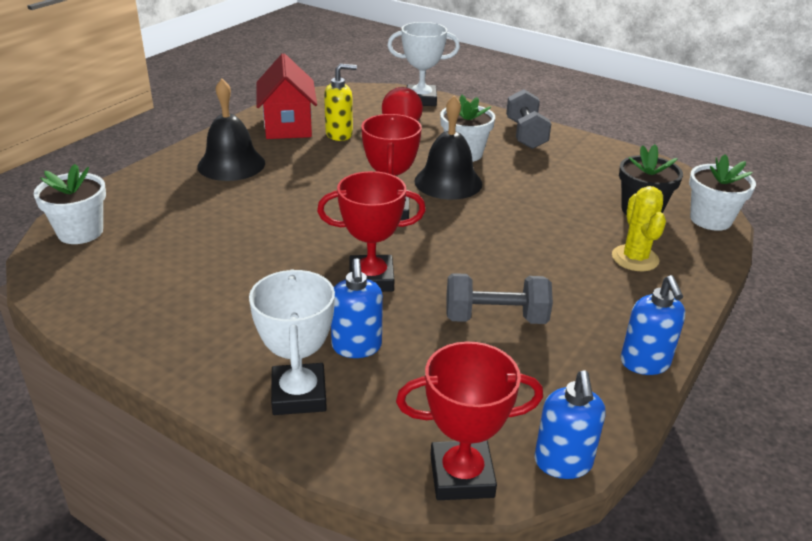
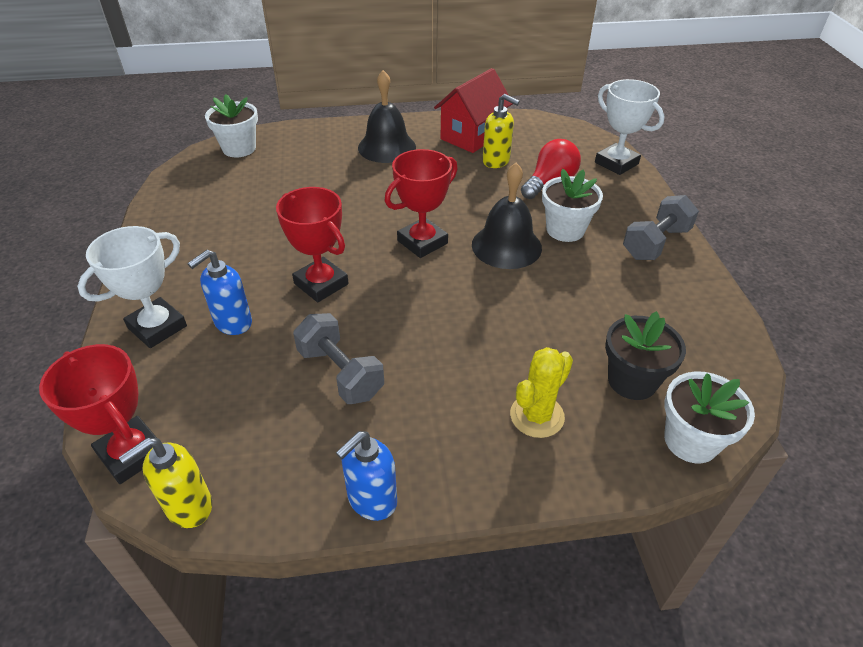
camera: 50 degrees right, 10 degrees up
(563, 463) = (188, 507): blue soap dispenser -> yellow soap dispenser

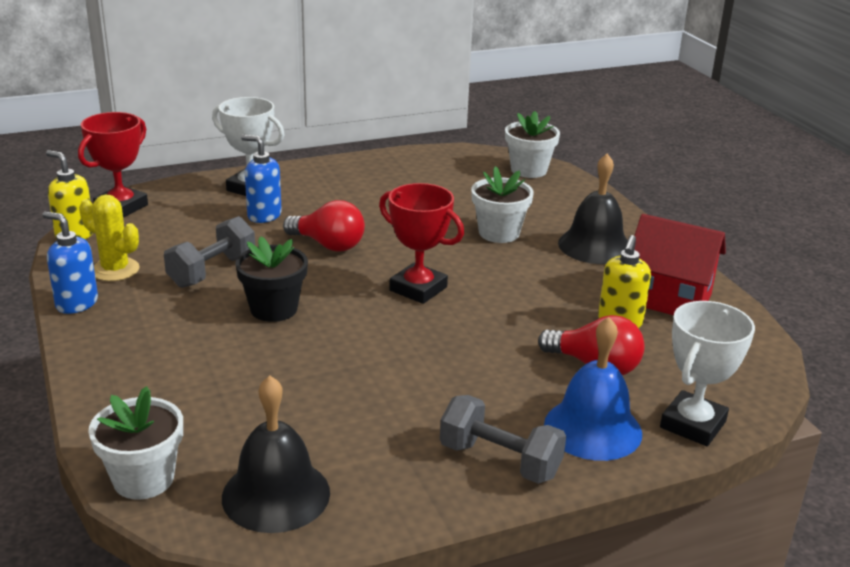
camera: 75 degrees right, 15 degrees down
(321, 284) = (328, 245): red trophy -> red light bulb
(506, 246) = (436, 342): black bell -> black bell (276, 494)
(537, 416) = (171, 377): yellow cactus -> yellow cactus (115, 270)
(565, 230) = (491, 383): white flower pot -> white flower pot (499, 233)
(620, 199) = (592, 428): none -> blue bell
(632, 381) = (228, 438): black flower pot -> black flower pot (274, 309)

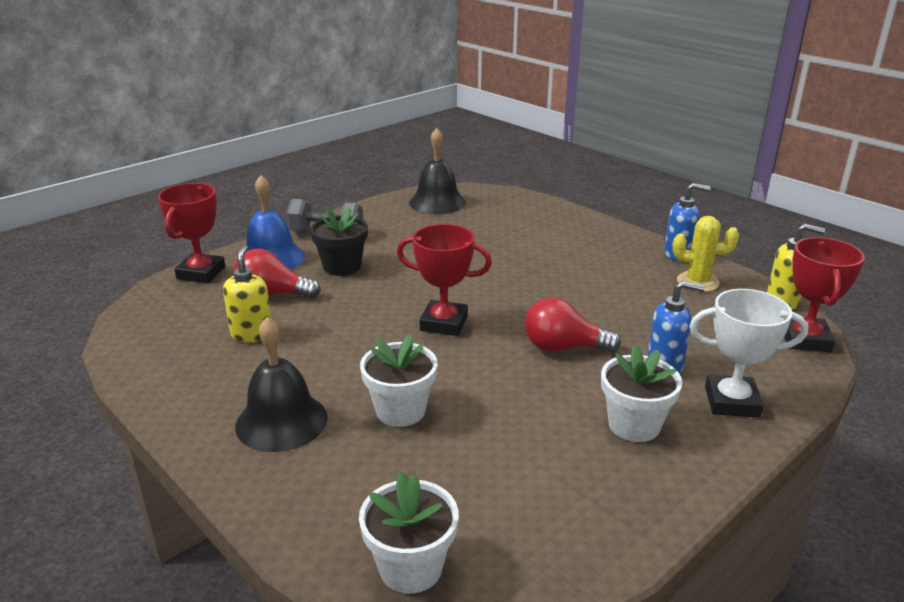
camera: 160 degrees right, 0 degrees up
(143, 479) = (506, 196): white flower pot -> white flower pot (634, 425)
(212, 271) = (626, 298): grey dumbbell -> none
(274, 309) = (541, 281): black flower pot -> black flower pot (342, 267)
(669, 299) = (200, 369): red house -> none
(692, 424) = (201, 273): white trophy -> red trophy

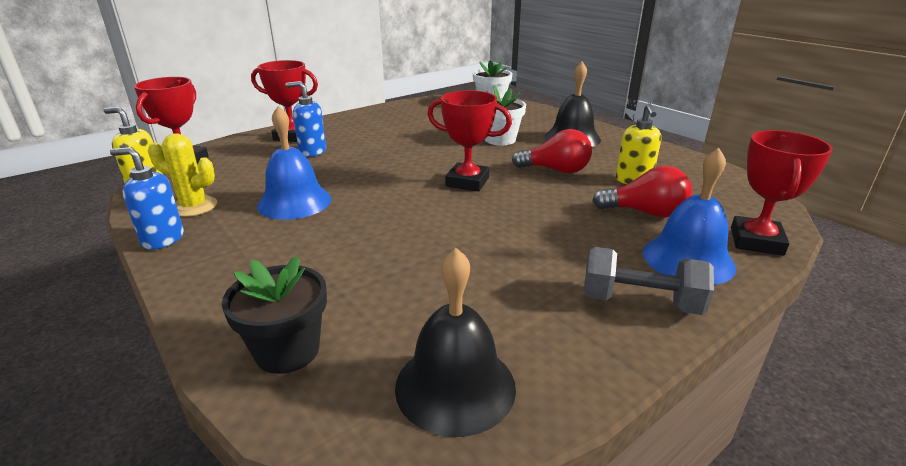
camera: 175 degrees left, 0 degrees up
(342, 267) = (586, 242): black flower pot -> black flower pot (287, 351)
(563, 347) = (376, 163): red light bulb -> red light bulb (556, 170)
(610, 291) = (294, 202): none -> blue bell
(634, 425) = (362, 130): white flower pot -> none
(731, 402) = (293, 136): white trophy -> red trophy

